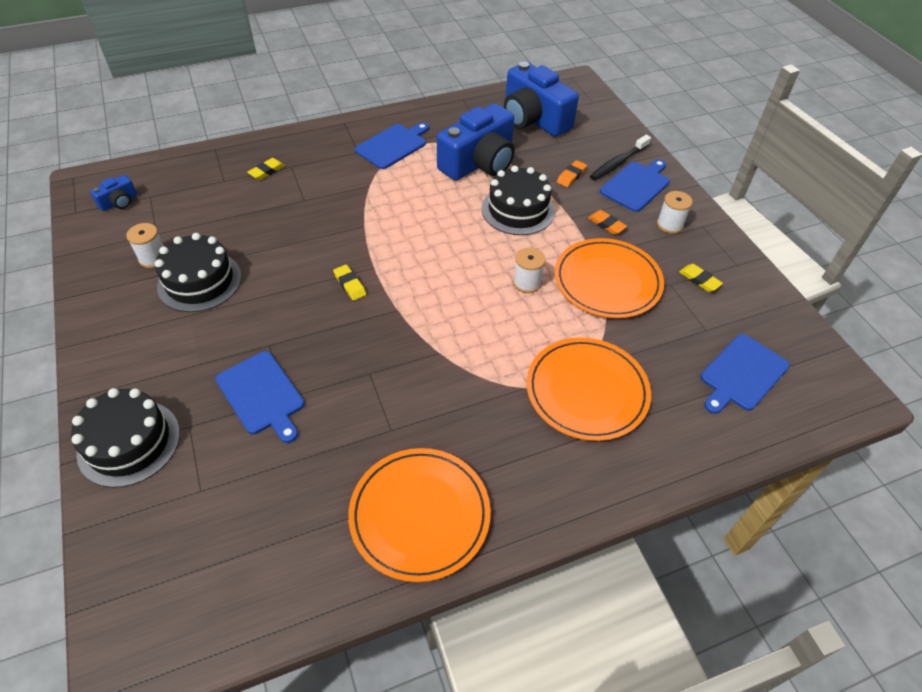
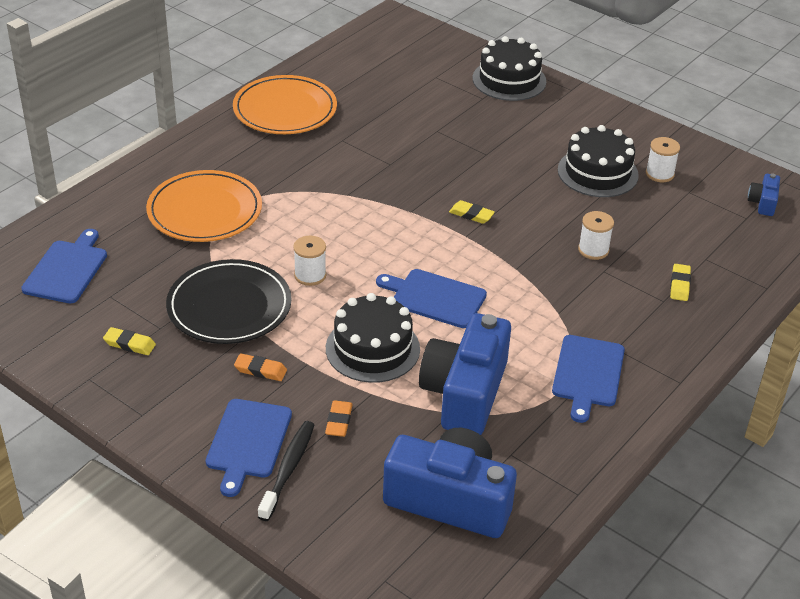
camera: 150 degrees right, 10 degrees down
(261, 395) = (454, 127): blue cutting board -> blue cutting board (435, 297)
(607, 281) = (229, 306): orange plate -> black plate
(670, 224) = (184, 400): white spool -> white spool (593, 250)

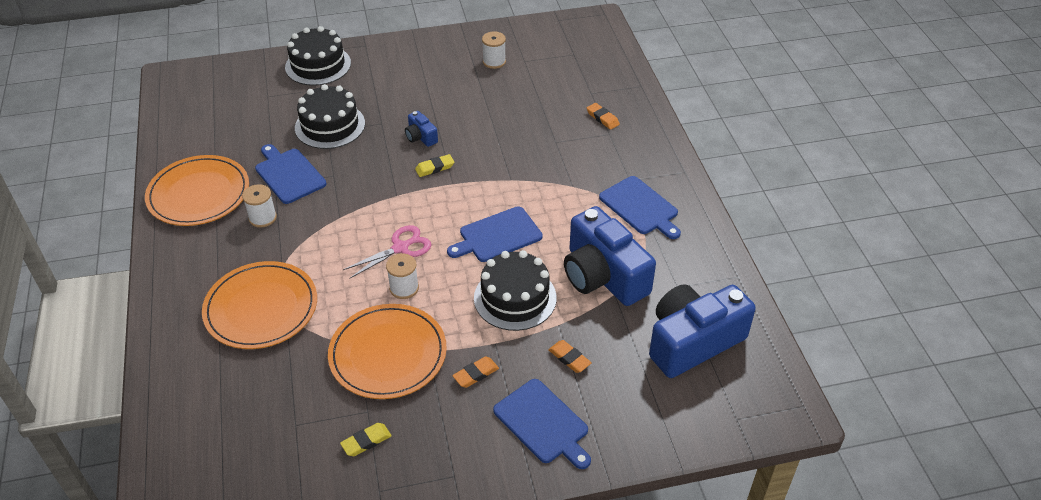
camera: 50 degrees left, 5 degrees up
(67, 269) = (230, 437): blue cutting board -> blue cutting board (289, 174)
(229, 306) = (388, 354): black plate -> orange plate
(288, 469) = (591, 415): black toothbrush -> none
(352, 248) = (400, 248): none -> pink scissors
(593, 250) = (532, 134): white spool -> white spool (263, 218)
(597, 172) = (461, 86): black cake -> black cake (330, 125)
(679, 285) = (602, 118): yellow eraser -> orange eraser
(763, 203) = (568, 39): blue camera -> blue camera (421, 137)

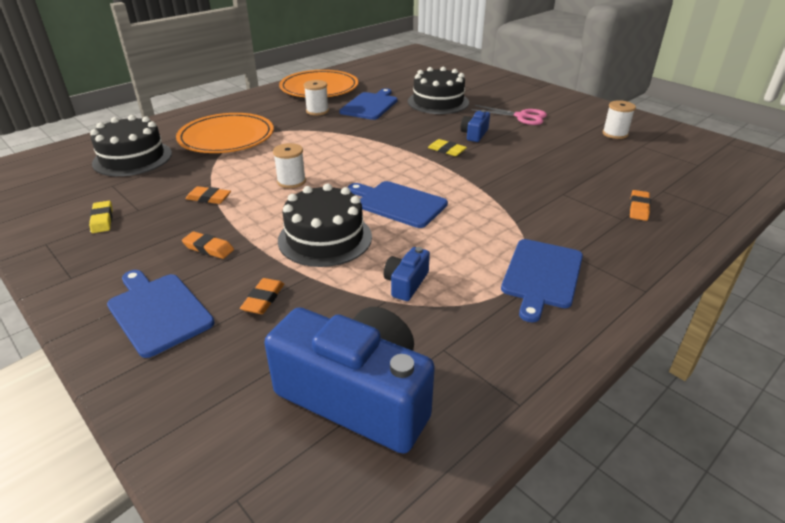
camera: 60 degrees right, 10 degrees down
(318, 65) = (493, 80): black cake -> black cake (132, 158)
(366, 441) = (102, 220): yellow eraser -> yellow eraser turned 45 degrees clockwise
(388, 354) = (209, 198): orange plate -> orange eraser
(400, 248) = (336, 166): pink scissors -> pink scissors (521, 116)
(543, 423) = (158, 311): blue cutting board -> blue cutting board turned 120 degrees clockwise
(603, 276) = (406, 283): blue camera -> blue camera, size x0.44

